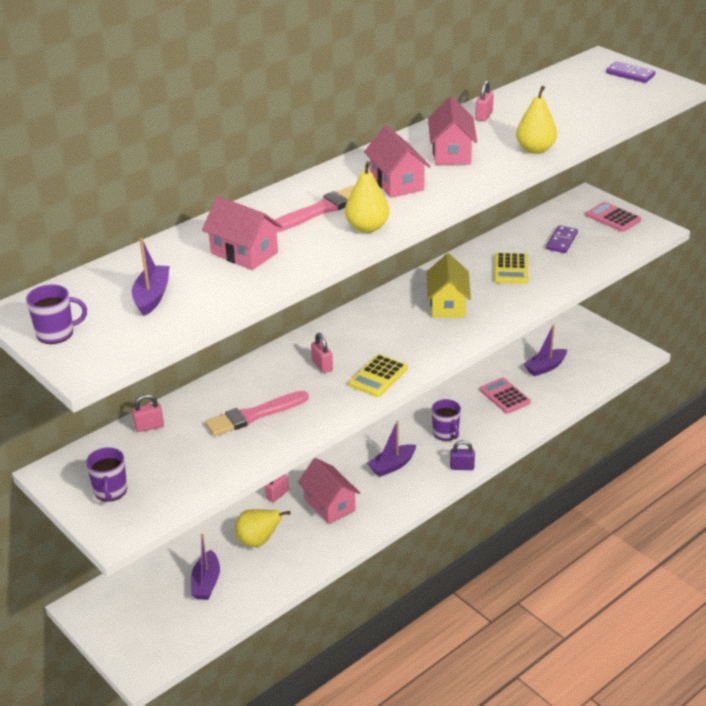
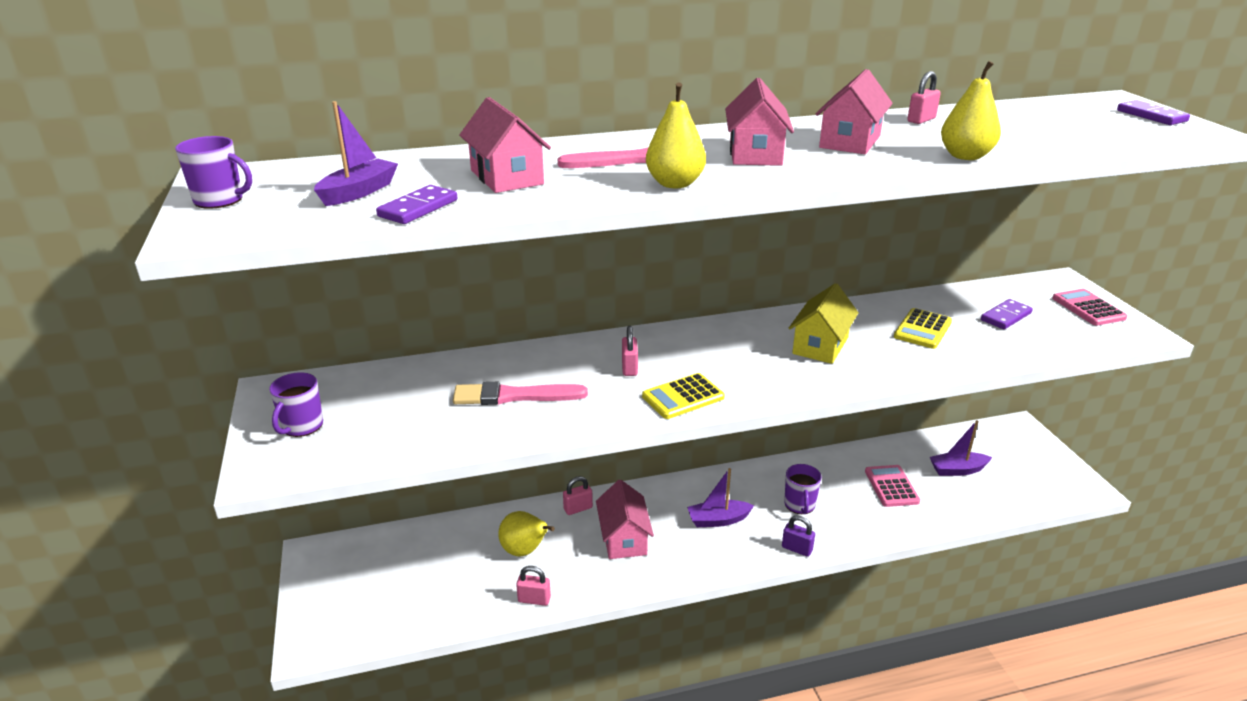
camera: 25 degrees right, 5 degrees down
(149, 426) = (402, 375): pink padlock -> pink padlock (534, 599)
(206, 583) = (442, 575): purple boat -> none
(213, 299) = (418, 208): none -> purple domino

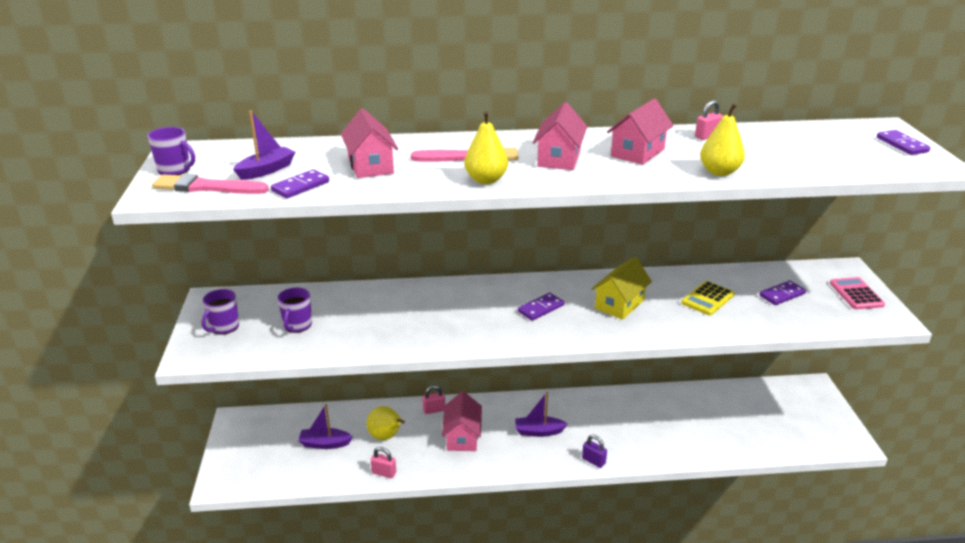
camera: 10 degrees right, 0 degrees up
(514, 396) = (376, 320): pink brush -> pink brush (207, 187)
(629, 368) = (466, 307): pink padlock -> none
(683, 397) = (498, 334): yellow calculator -> none
(725, 360) = (540, 308): none -> purple domino
(799, 505) = (607, 427): purple mug -> purple mug (297, 325)
(891, 486) = (687, 422): pink calculator -> none
(957, 470) = (747, 415): purple boat -> purple boat (325, 443)

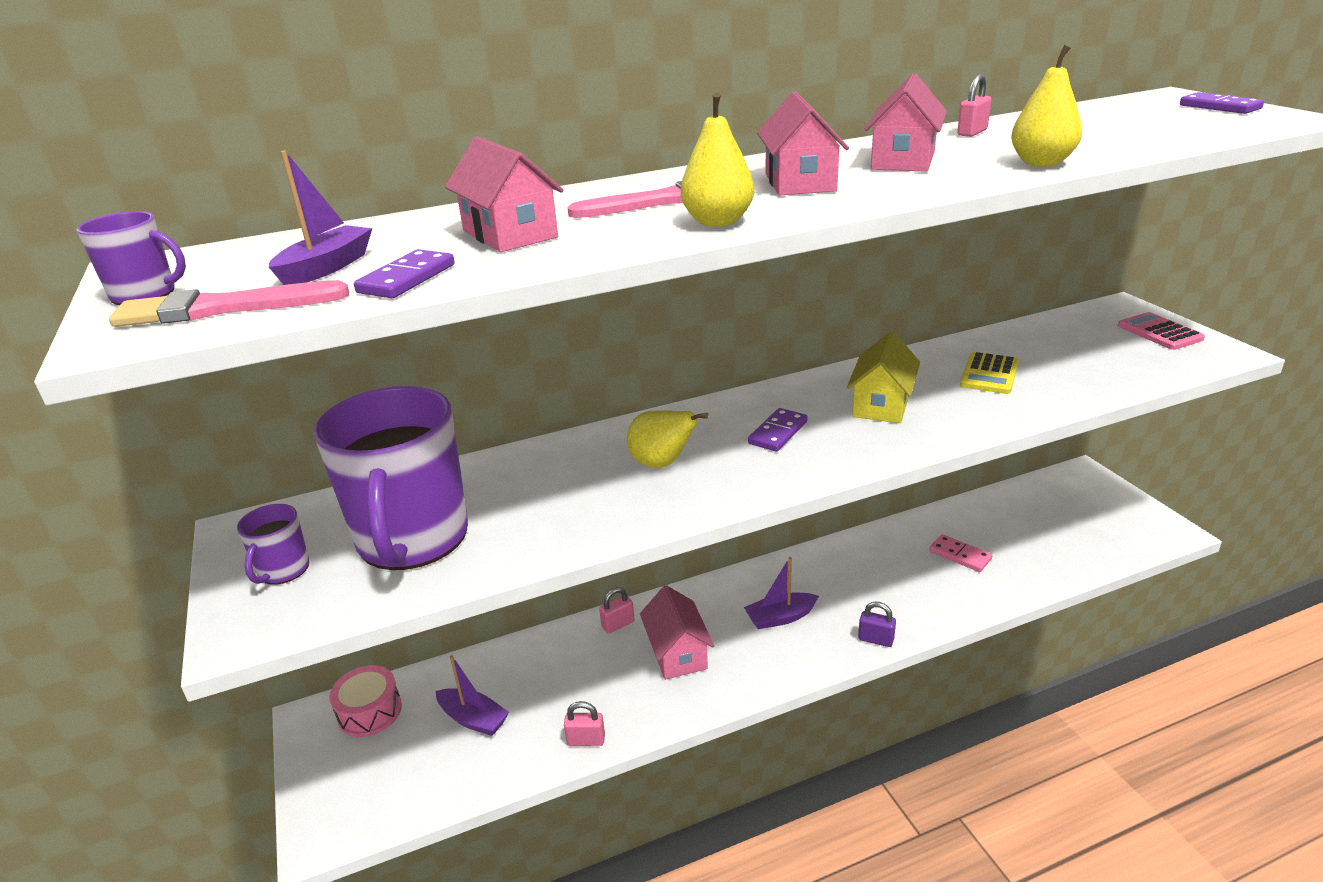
camera: 15 degrees left, 0 degrees up
(268, 424) = (370, 711): none -> pink drum
(297, 325) = (412, 539): purple mug -> purple mug, size x2.34
(325, 443) = (473, 719): purple boat -> purple boat turned 135 degrees counterclockwise
(386, 436) = (565, 682): yellow pear -> yellow pear (662, 464)
(684, 421) = (960, 555): none -> pink domino
(782, 295) = (1075, 351): purple domino -> none

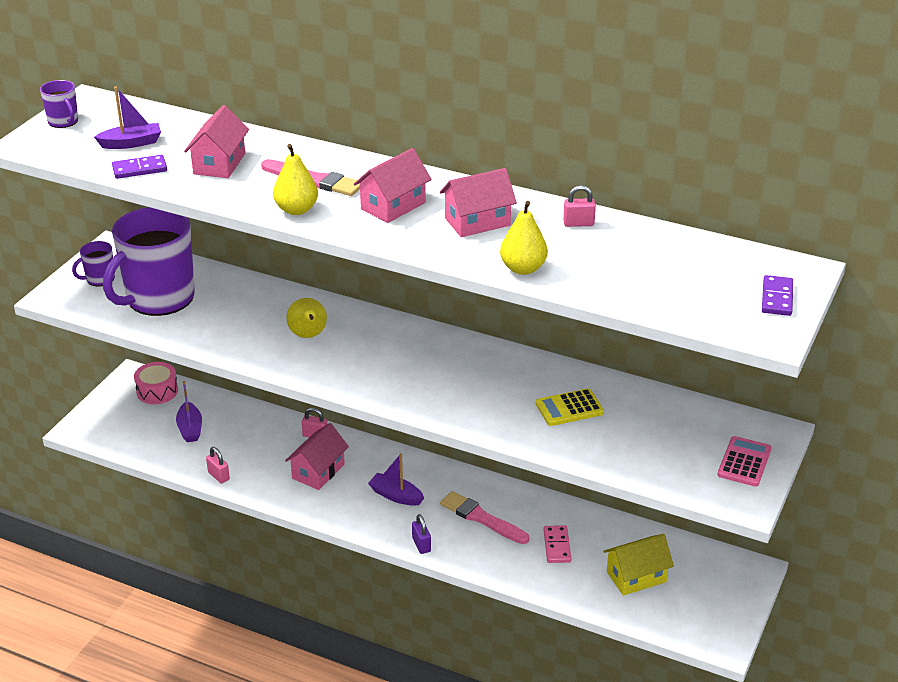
camera: 45 degrees right, 5 degrees up
(224, 308) = (69, 148): pink brush -> pink brush (482, 518)
(778, 432) = (389, 358): purple domino -> none
(881, 404) = (471, 381): yellow house -> yellow house (636, 577)

